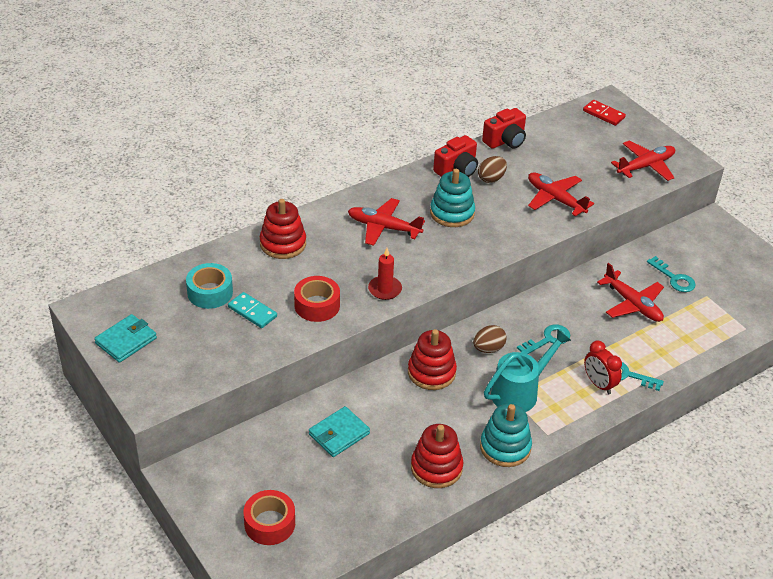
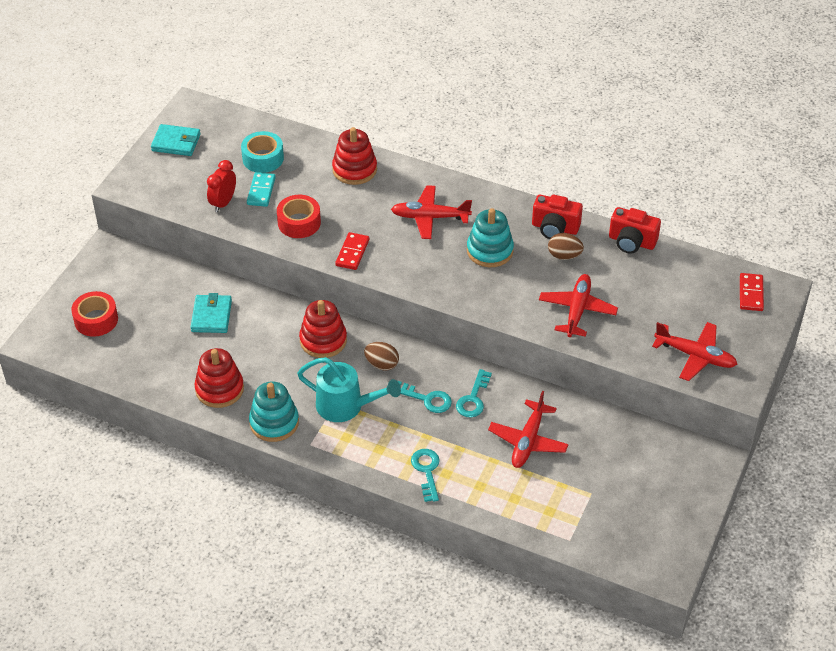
camera: 60 degrees right, 5 degrees up
(339, 434) = (211, 316): turquoise wallet -> turquoise wallet turned 75 degrees clockwise
(383, 227) = (430, 217): red plane -> red plane turned 75 degrees counterclockwise
(385, 289) = (352, 253): red candle -> red domino
(599, 384) = (399, 456): red clock -> red clock (223, 203)
(674, 278) = (594, 459): turquoise key -> turquoise key (473, 399)

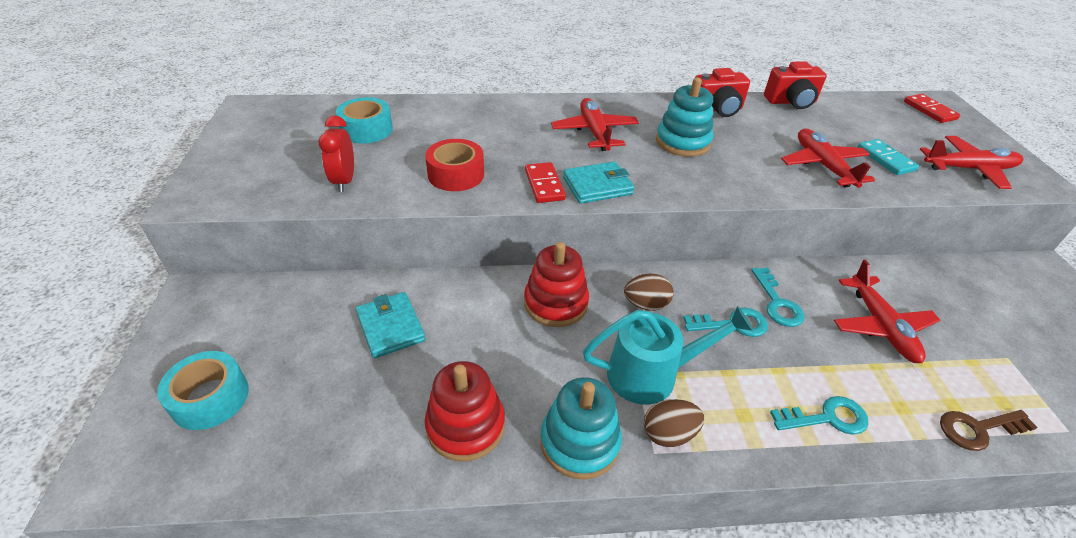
camera: 30 degrees left, 5 degrees down
(96, 320) = (210, 398): red tape -> turquoise tape
(176, 142) = (245, 141): turquoise wallet -> turquoise wallet (597, 186)
(261, 191) = (386, 158): turquoise domino -> turquoise domino (885, 159)
(354, 169) = (478, 115): red stacking toy -> none
(426, 471) = (827, 418): turquoise key -> turquoise key turned 120 degrees clockwise
(430, 217) = (594, 132): red plane -> red plane turned 105 degrees clockwise
(512, 514) = (977, 429): none -> brown key
(564, 255) = (752, 127): brown egg -> brown egg (668, 434)

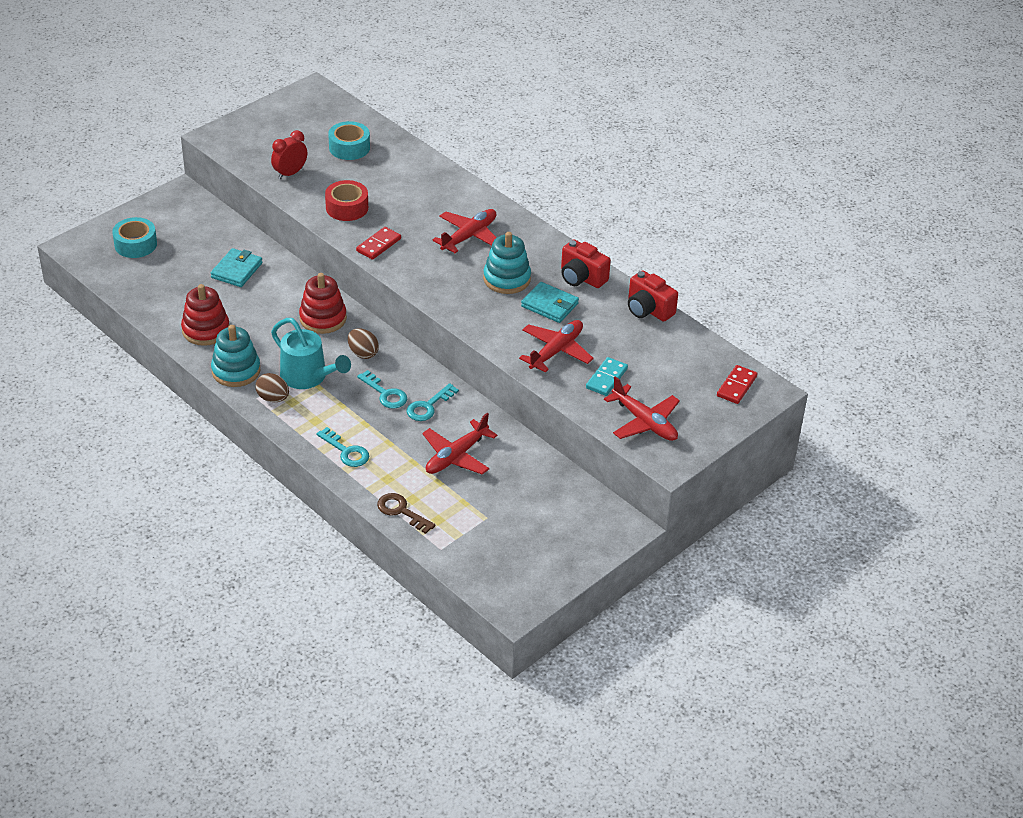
camera: 50 degrees right, 0 degrees up
(597, 186) = (403, 265): turquoise wallet -> turquoise wallet (549, 305)

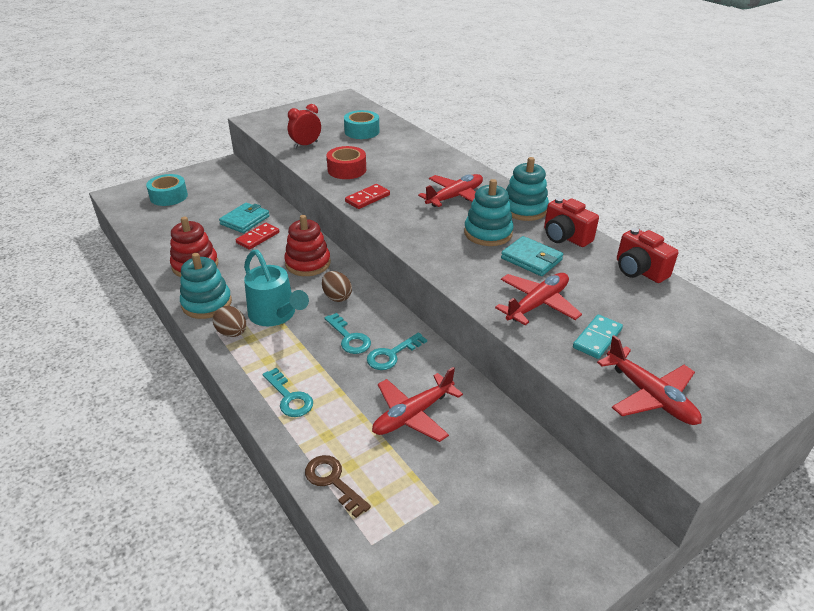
camera: 10 degrees right, 5 degrees down
(541, 247) = (524, 209): none -> turquoise stacking toy
(736, 386) = (760, 361): red domino -> red domino (258, 238)

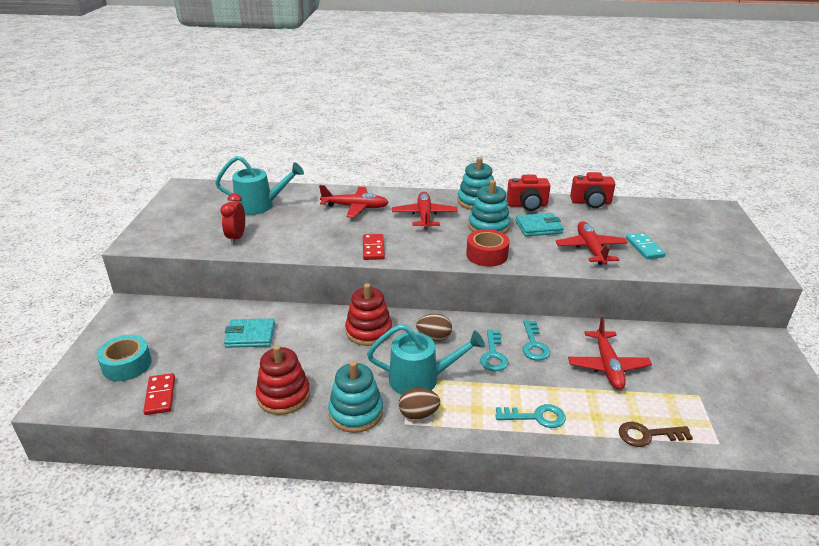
camera: 50 degrees left, 5 degrees down
(245, 220) = (250, 336): turquoise wallet -> turquoise wallet turned 75 degrees counterclockwise
(258, 238) = (291, 340): red domino -> red domino (160, 395)
(347, 170) = (313, 238): red tape -> red tape (487, 255)
(349, 338) = (493, 355): turquoise key -> turquoise key turned 90 degrees clockwise
(362, 131) = (260, 206): turquoise tape -> turquoise watering can
(650, 396) = (710, 258): red plane -> red plane (355, 207)

